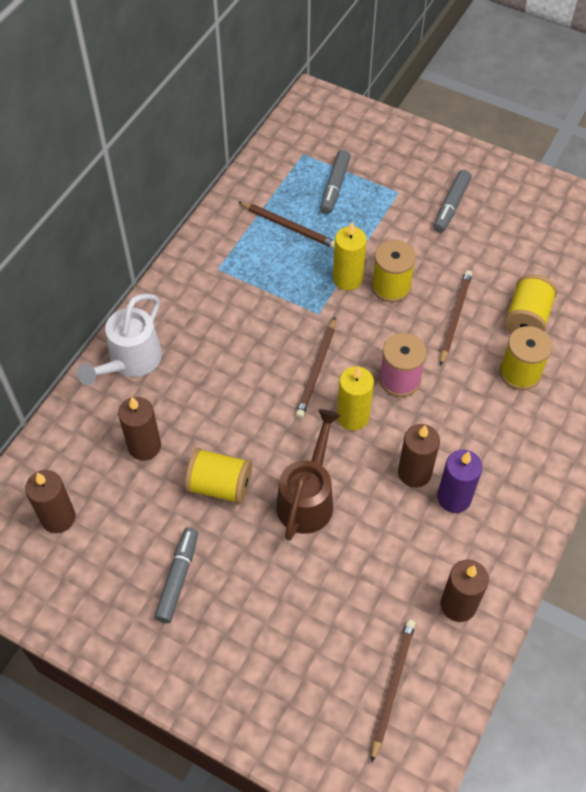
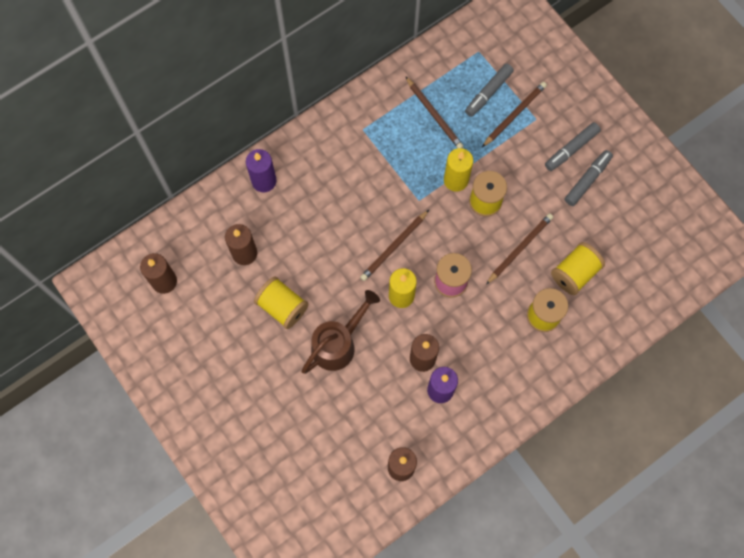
camera: 25 degrees right, 15 degrees up
(130, 361) = (264, 181): white watering can -> purple candle
(178, 578) = (224, 361): grey marker -> grey marker (587, 180)
(392, 686) = (327, 501): brown pencil -> brown pencil (514, 114)

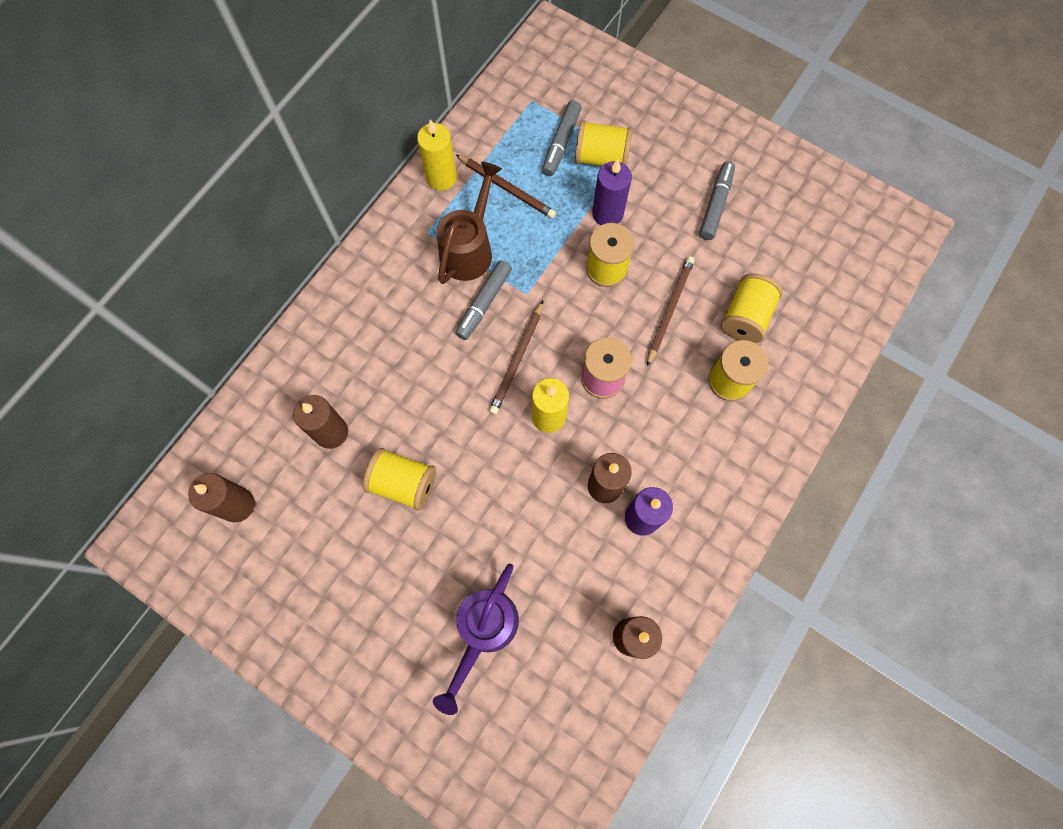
camera: 20 degrees left, 0 degrees up
(264, 181) = (325, 334): purple candle -> purple candle (607, 214)
(301, 426) = (483, 631): none -> purple watering can
(338, 343) = (492, 505): brown watering can -> brown watering can (469, 248)
(456, 180) = (562, 255): yellow candle -> yellow candle (441, 177)
(514, 114) = (601, 158): brown pencil -> yellow spool
(571, 149) = (682, 176): grey marker -> grey marker (484, 303)

